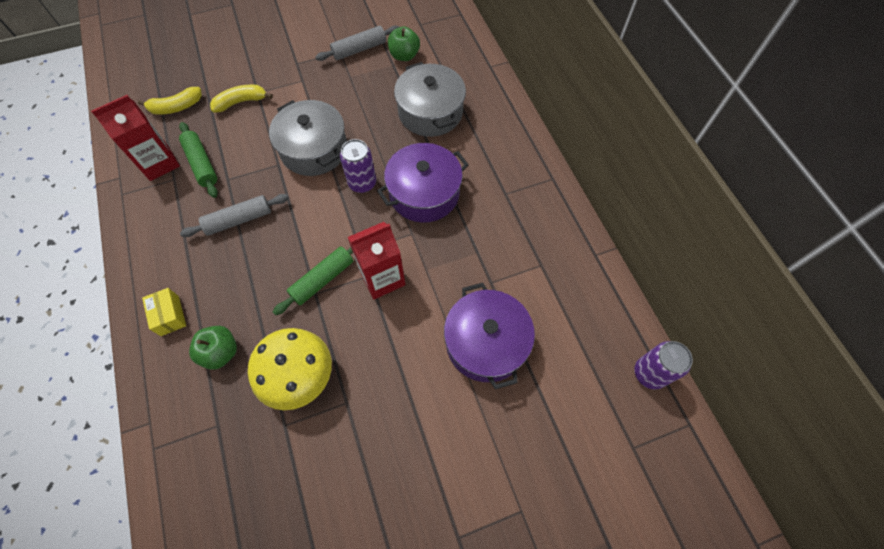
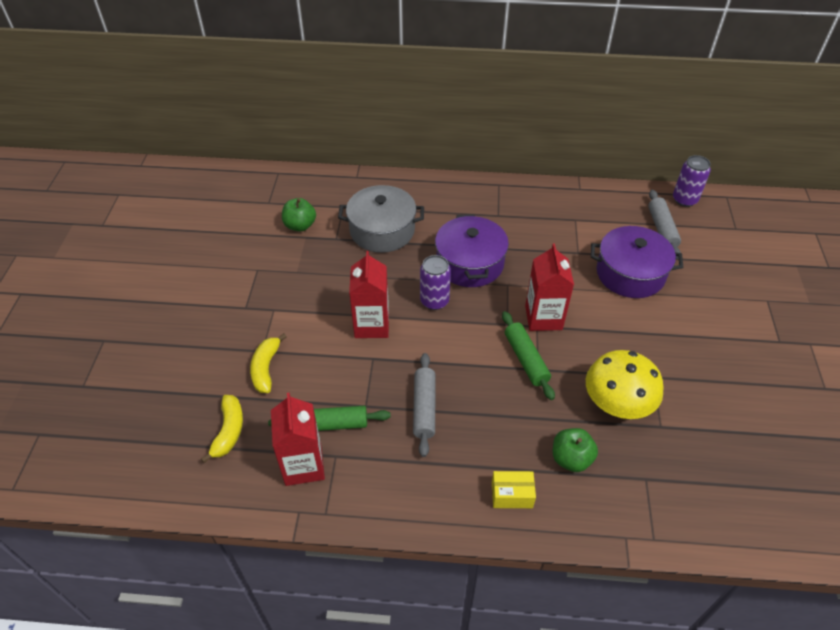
camera: 65 degrees left, 15 degrees down
(314, 149) = (372, 325): grey pot -> red carton
(359, 49) = (266, 254): grey rolling pin -> grey rolling pin (662, 229)

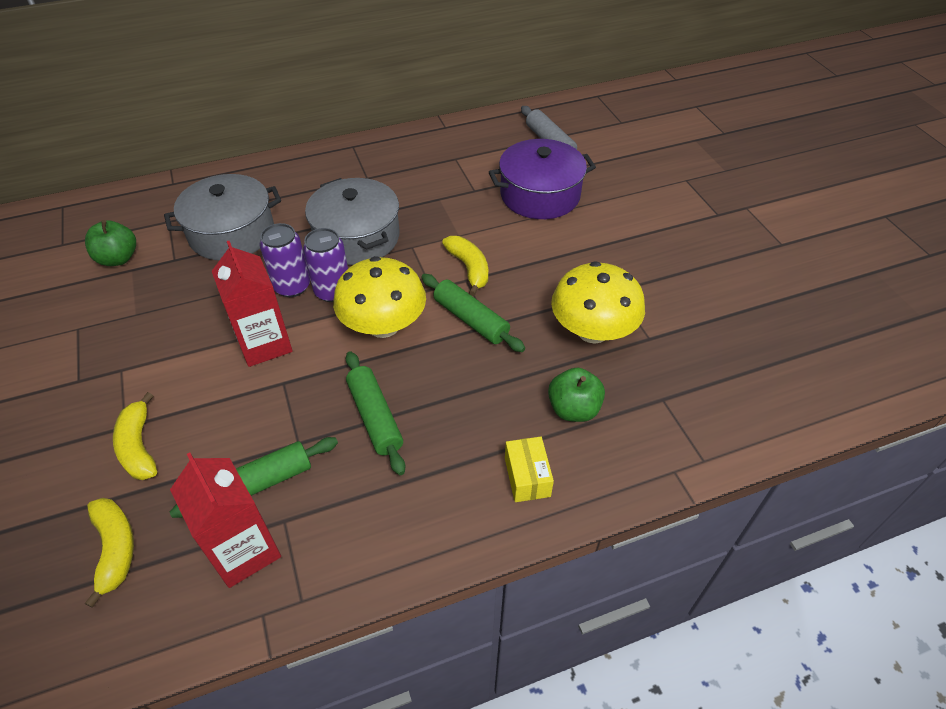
camera: 25 degrees left, 0 degrees up
(424, 408) = (375, 417): grey rolling pin -> green rolling pin
(459, 340) = (383, 325): none -> yellow mushroom
(470, 263) = (357, 237): purple pot -> grey pot
(512, 495) = (527, 477): yellow box -> yellow box turned 75 degrees counterclockwise
(543, 317) = (469, 268): red carton -> yellow banana
(684, 200) = (558, 109): purple can -> purple can (292, 286)

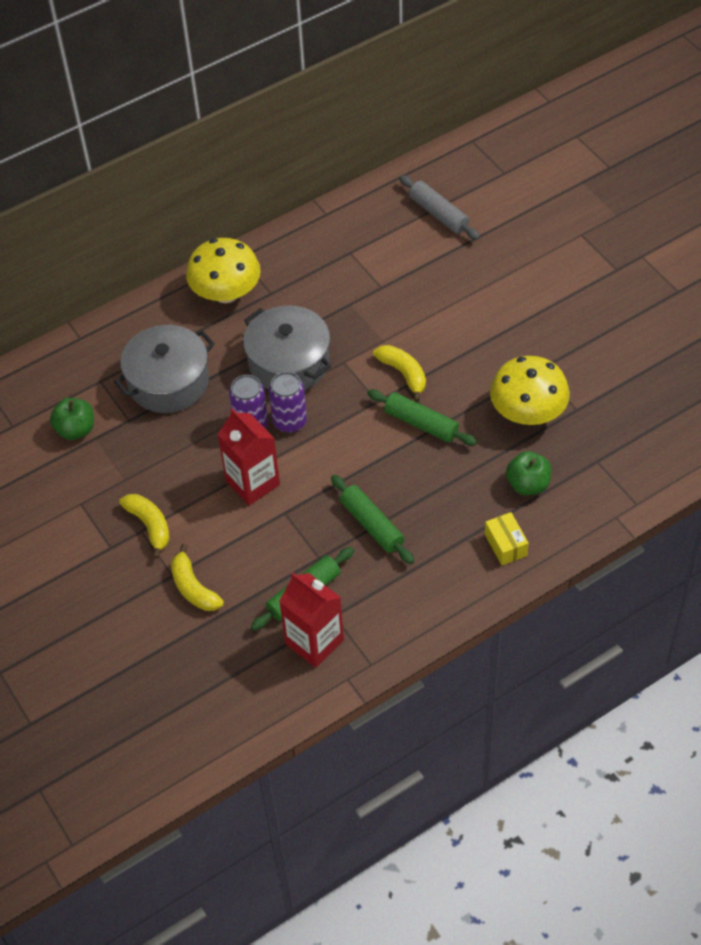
camera: 10 degrees left, 5 degrees up
(115, 549) = (218, 662): yellow banana -> yellow banana (150, 526)
(383, 325) = (347, 444): yellow mushroom -> yellow mushroom (226, 293)
(540, 195) = (445, 280): purple pot -> none

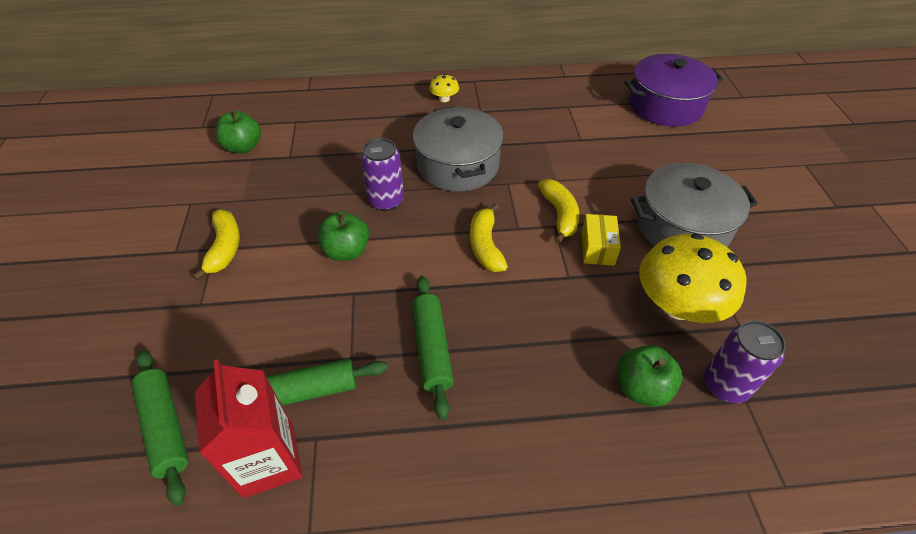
camera: 25 degrees right, 5 degrees down
(168, 382) = (346, 141): grey pot -> grey pot (682, 227)
(193, 588) = (206, 327): yellow banana -> yellow banana (485, 245)
(226, 293) = (444, 99): yellow mushroom -> yellow mushroom, size x0.44
(252, 483) = (346, 251): red carton -> green apple
(290, 421) = (422, 212): purple can -> purple can (725, 385)
(421, 423) = (551, 267): green rolling pin -> green rolling pin (165, 427)
(438, 214) = (665, 105): grey rolling pin -> purple pot
(505, 545) = (576, 454): yellow box -> yellow box (597, 248)

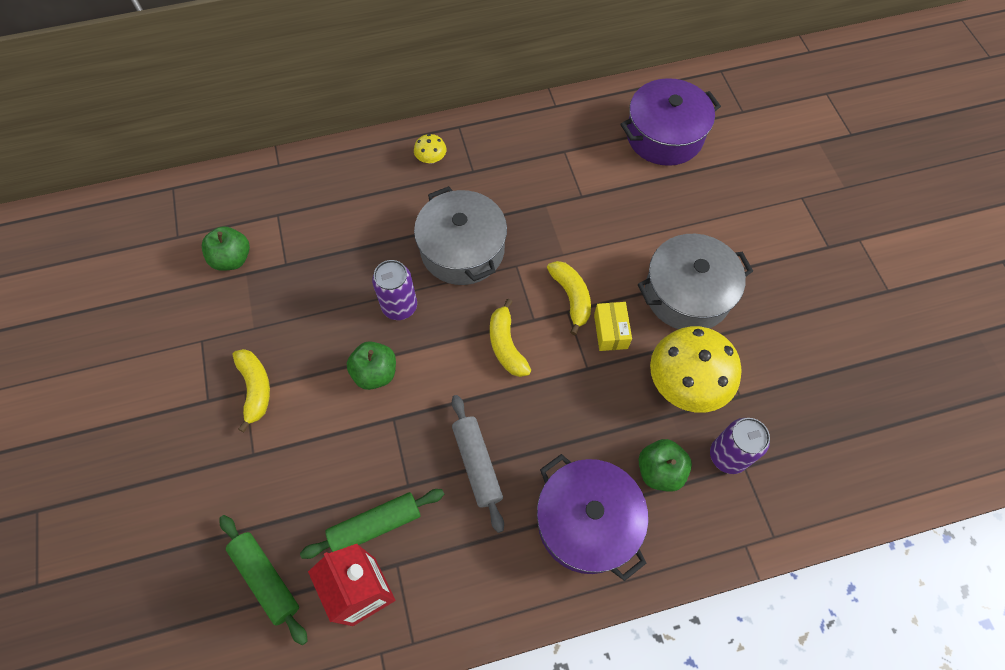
camera: 10 degrees left, 15 degrees up
(432, 349) = (477, 464): green rolling pin -> grey rolling pin
(548, 429) = (587, 522): none -> purple pot

